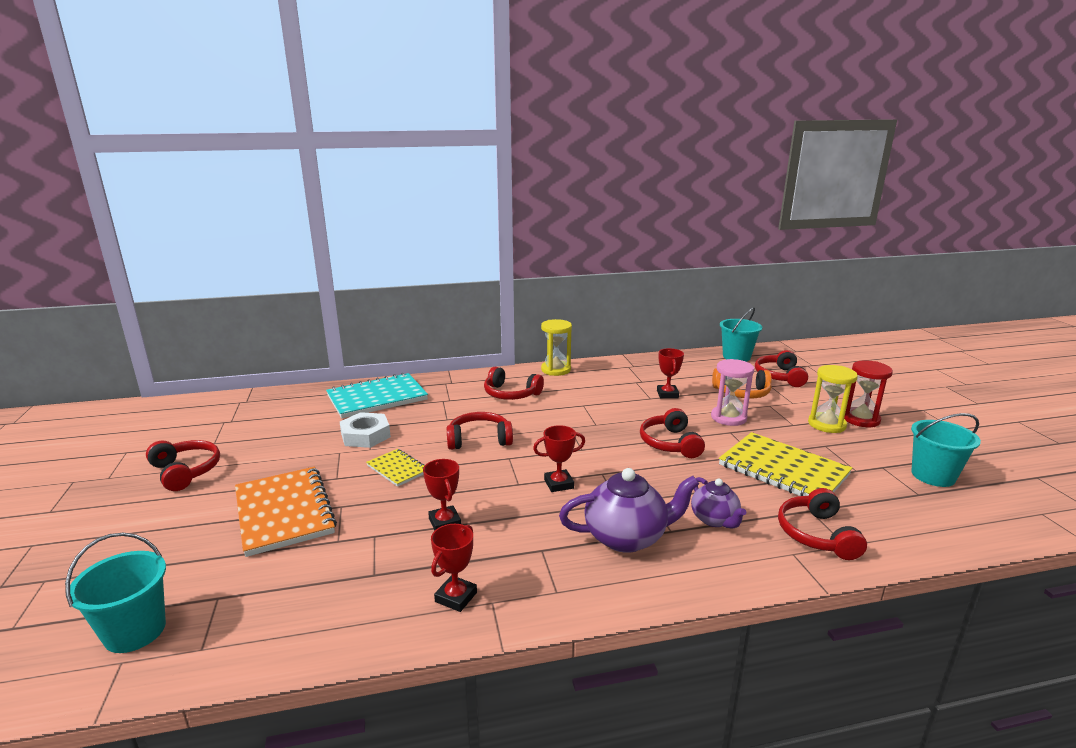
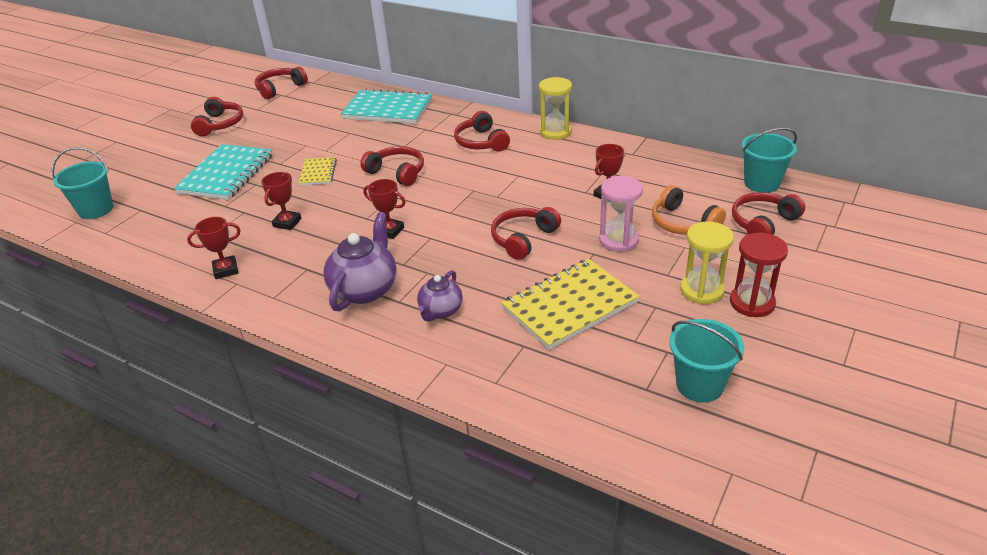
camera: 45 degrees right, 15 degrees up
(284, 512) = (226, 174): orange notebook -> turquoise notebook
(365, 435) = (337, 138): white nut -> none
(627, 537) = (365, 289): purple teapot -> purple teapot turned 105 degrees counterclockwise
(783, 470) = (570, 306): yellow notebook -> yellow notebook turned 60 degrees clockwise
(817, 534) = (490, 363): red headphones -> red headphones (280, 88)

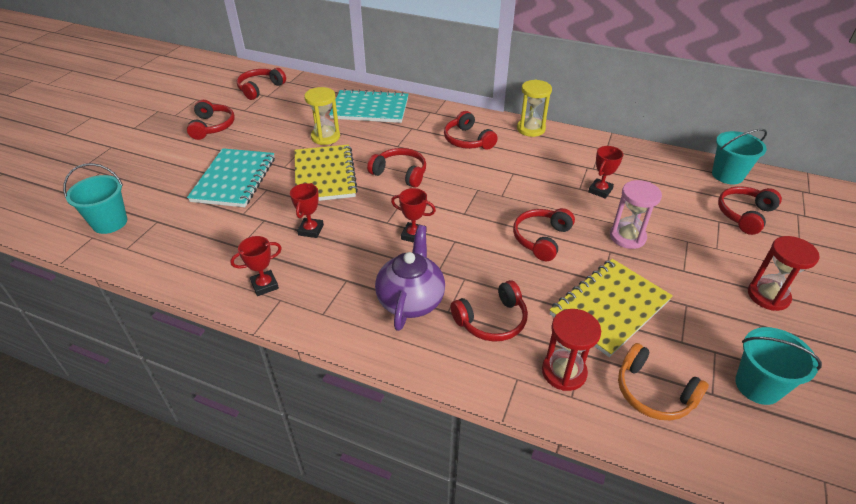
camera: 10 degrees left, 5 degrees up
(318, 172) = (324, 175): yellow notebook -> yellow notebook, size x1.92
(440, 311) = (491, 320): purple teapot -> red headphones
(496, 361) = (564, 372): none -> red hourglass
(683, 223) = (676, 217): orange headphones -> orange headphones (653, 392)
(702, 290) = (720, 285): yellow hourglass -> yellow hourglass (325, 137)

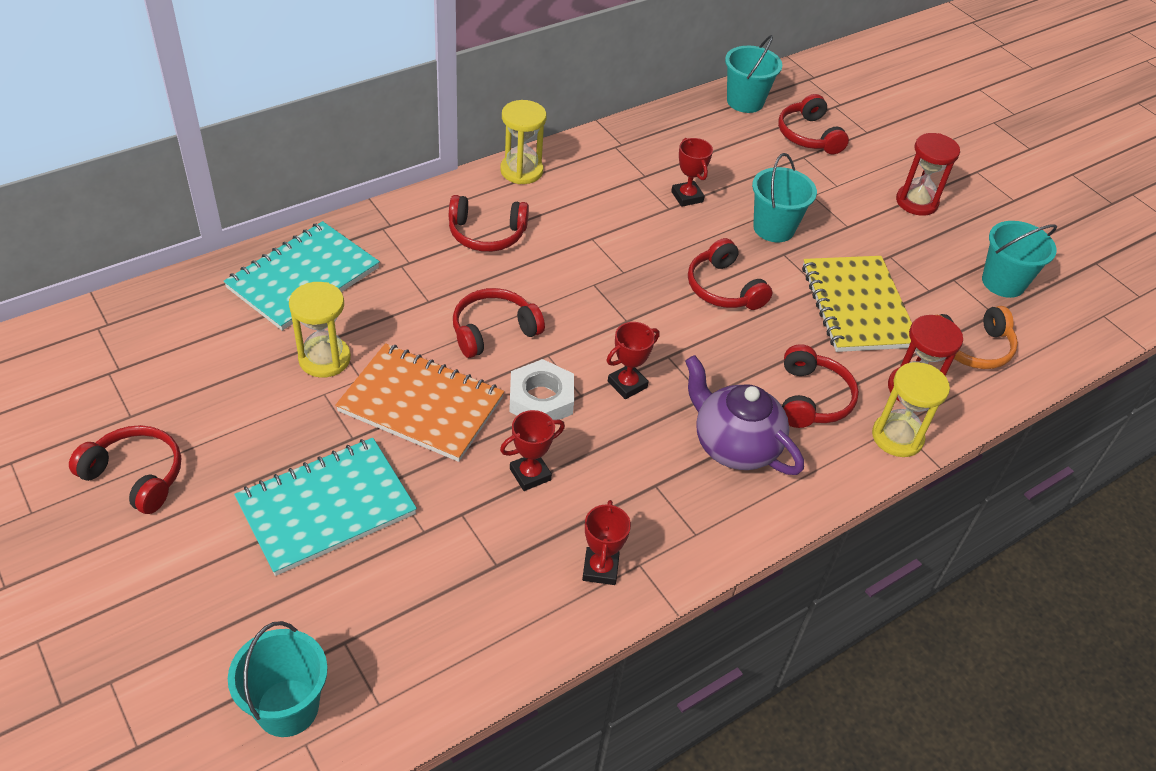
camera: 60 degrees left, 5 degrees up
(234, 179) = (326, 508): turquoise notebook -> turquoise notebook turned 75 degrees counterclockwise
(260, 88) = (83, 367): red headphones -> none
(311, 230) = (530, 474): red trophy -> red trophy turned 75 degrees counterclockwise
(324, 175) = (421, 405): yellow notebook -> orange notebook
(369, 210) = (541, 399): none -> white nut
(505, 382) = (897, 437): none -> yellow hourglass
(627, 237) = (773, 228): pink hourglass -> turquoise bucket

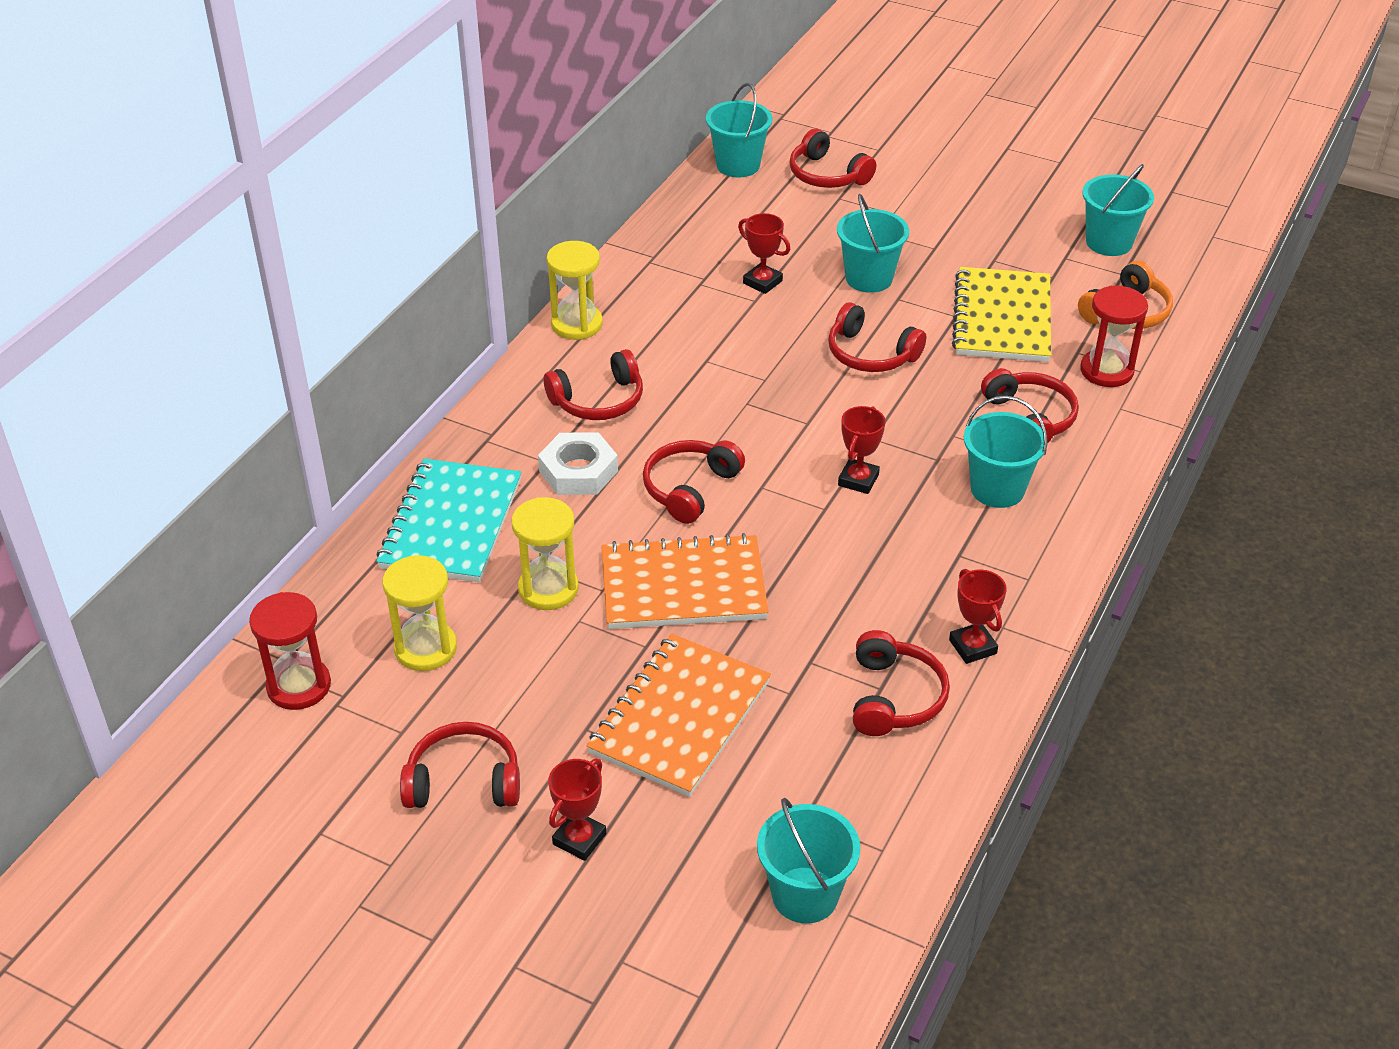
camera: 25 degrees left, 5 degrees down
(326, 508) = (680, 718): turquoise notebook -> orange notebook
(500, 578) = (894, 697): none -> red headphones
(530, 474) = (841, 599): red trophy -> red trophy (579, 839)
(541, 399) = (791, 529): white nut -> white nut (578, 471)
(734, 445) = (997, 489): purple teapot -> turquoise bucket
(857, 306) = (1002, 318): yellow notebook -> yellow notebook turned 45 degrees clockwise
(897, 437) = (1127, 418): yellow hourglass -> yellow hourglass (425, 648)
(916, 202) = (977, 199): red hourglass -> red hourglass (299, 686)

